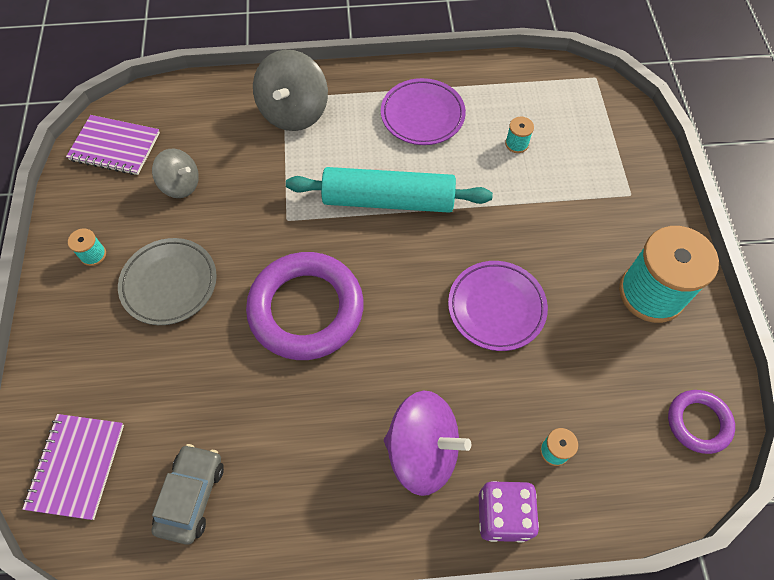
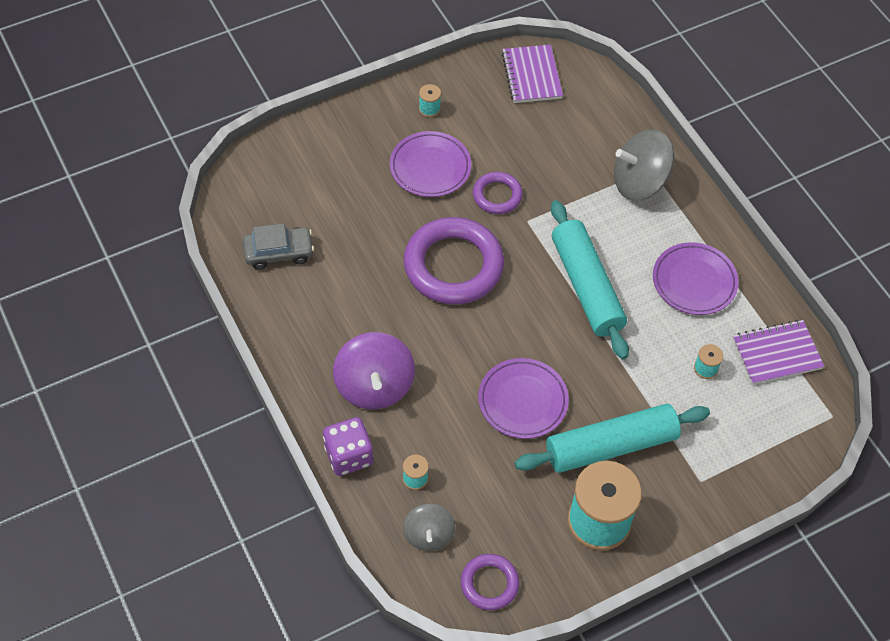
camera: 65 degrees right, 5 degrees down
(76, 466) = (270, 177): purple notebook -> purple notebook (776, 353)
(169, 283) = (430, 167): grey plate -> purple plate
(181, 184) = (521, 135): grey spinning top -> grey spinning top (428, 535)
(241, 234) = (497, 195): none -> purple ring
(572, 251) = (610, 446): none -> turquoise rolling pin

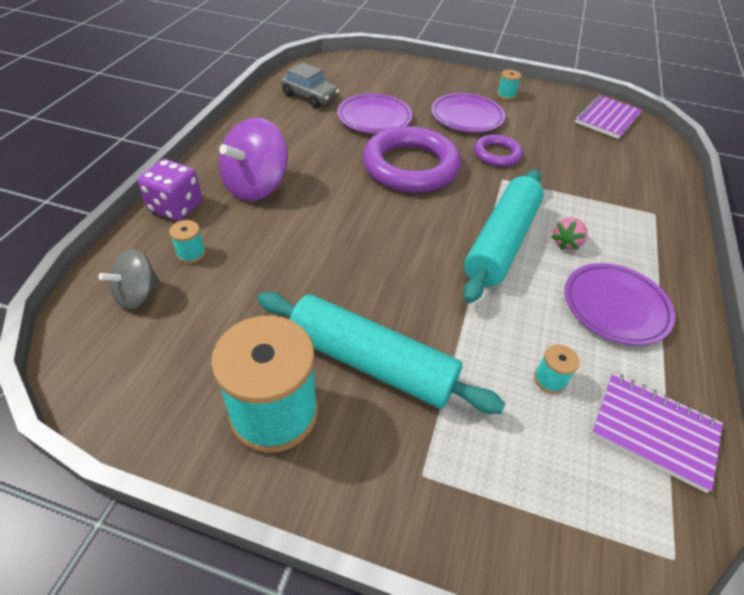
camera: 45 degrees right, 10 degrees down
(489, 584) = (115, 371): purple ring -> none
(522, 401) = (343, 271): purple plate -> purple plate (374, 118)
(623, 250) = (566, 243): none -> pink strawberry
(639, 182) = (634, 214): grey spinning top -> none

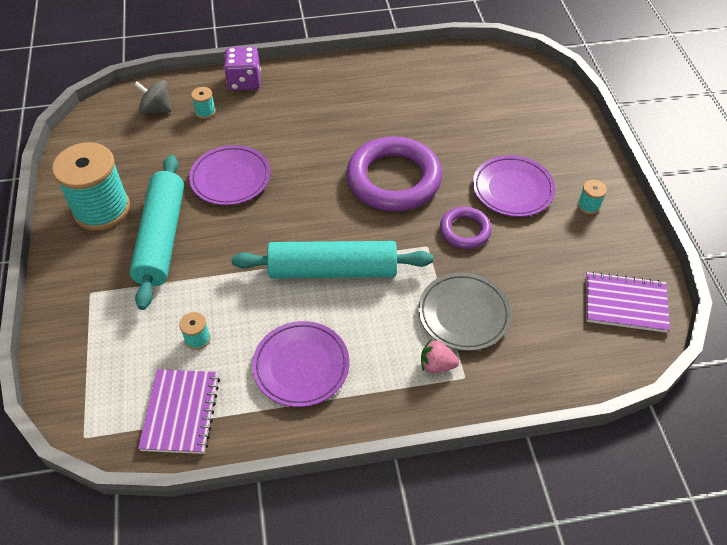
camera: 65 degrees right, 5 degrees up
(256, 186) = (296, 106): purple spinning top -> none
(310, 96) = (445, 78): grey car -> none
(374, 118) = (449, 129): purple plate -> purple plate (231, 178)
(566, 243) = (364, 315): pink strawberry -> pink strawberry (436, 365)
(588, 189) = (463, 314): none -> grey plate

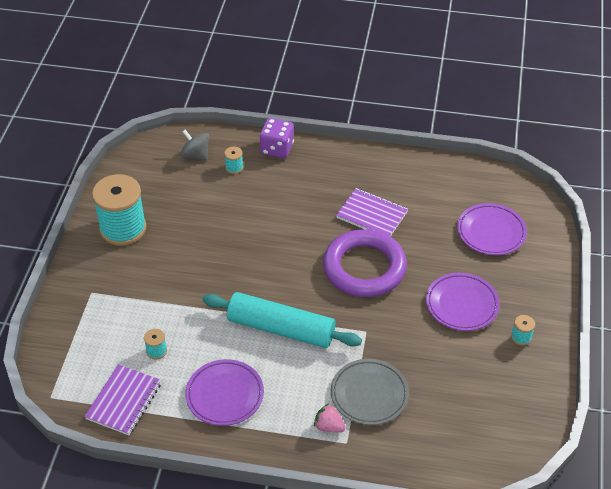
camera: 20 degrees right, 5 degrees down
(162, 238) = (160, 264): turquoise rolling pin -> none
(231, 178) = (232, 231): purple plate -> purple plate (491, 232)
(465, 230) = (403, 327): purple ring -> none
(625, 303) = (508, 426): purple notebook -> purple notebook (372, 215)

